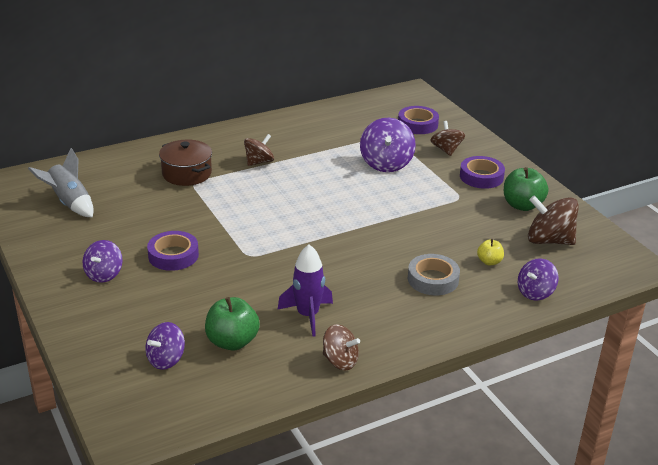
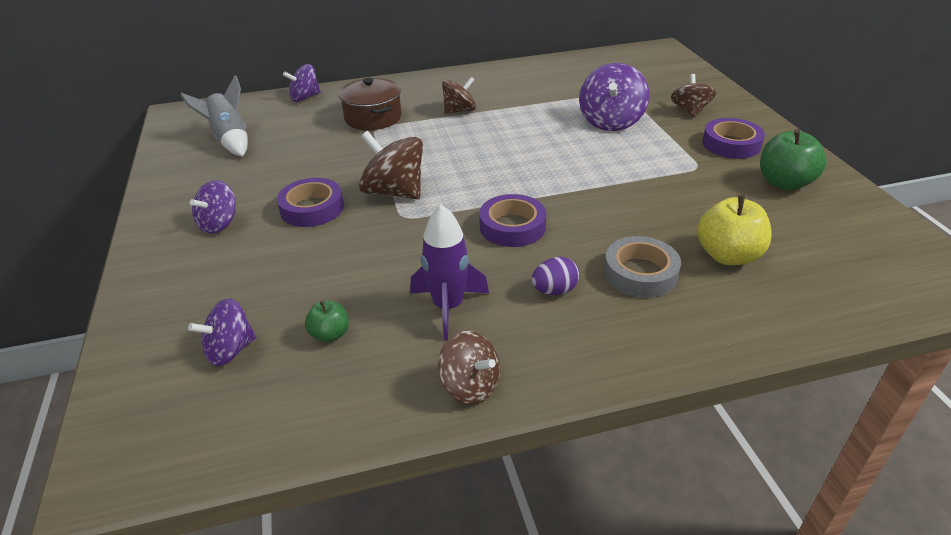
camera: 15 degrees right, 5 degrees up
(232, 342) = (330, 334): green apple -> green apple, size x0.55
(377, 297) = (554, 290): none -> purple egg
(417, 124) = (659, 82): purple tape -> purple tape (512, 227)
(489, 262) = (728, 255): yellow apple -> yellow apple, size x1.80
(535, 292) = (794, 309): purple spinning top -> purple spinning top (305, 97)
(549, 240) = (821, 233): brown spinning top -> brown spinning top (394, 192)

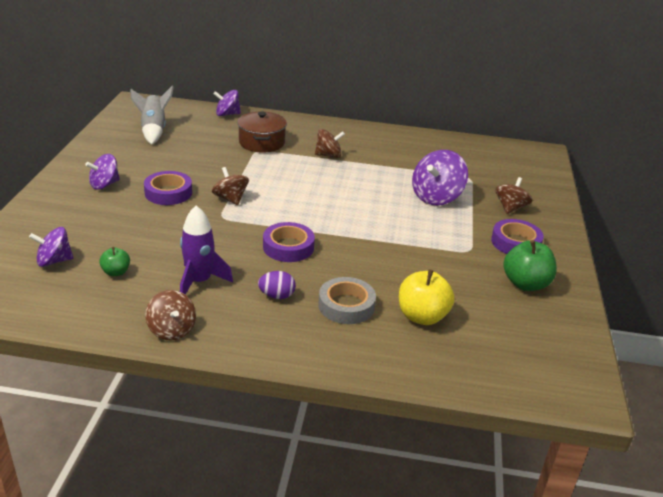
camera: 20 degrees right, 5 degrees down
(394, 192) = (230, 199): brown spinning top -> brown spinning top, size x0.65

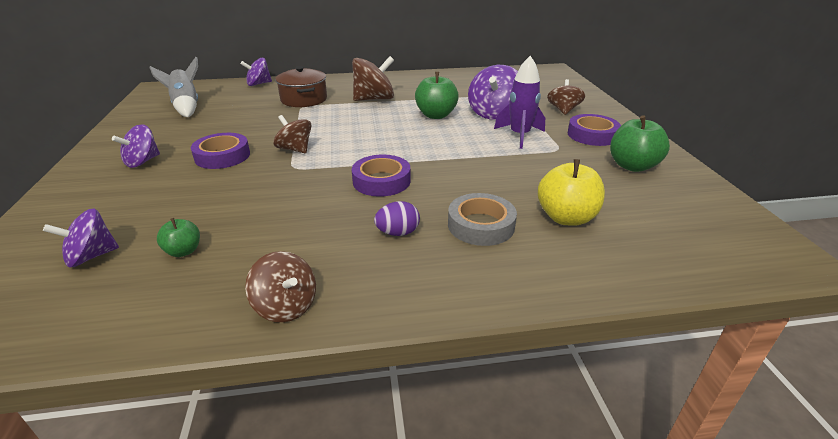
camera: 15 degrees left, 0 degrees up
(199, 281) = (297, 238): purple rocket -> purple rocket (519, 135)
(328, 155) = (374, 99): brown spinning top -> brown spinning top, size x1.55
(377, 187) = (436, 115): none -> green apple

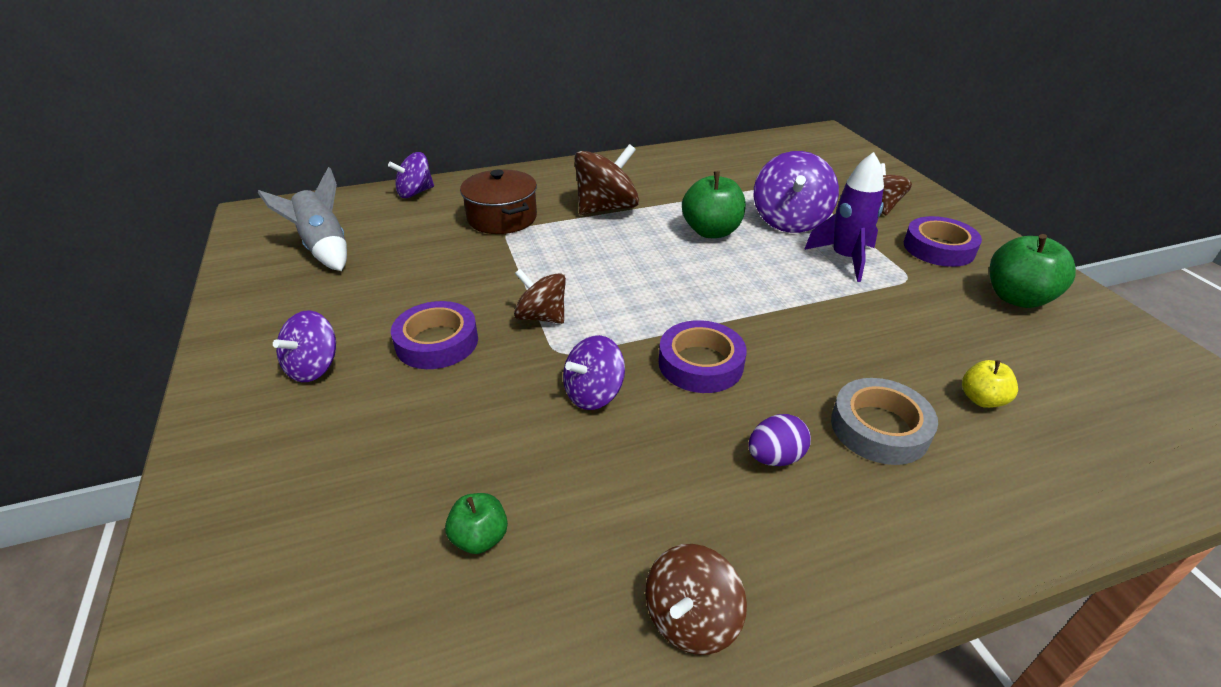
camera: 10 degrees left, 5 degrees up
(91, 256) = (337, 570): purple spinning top -> purple spinning top (593, 393)
(286, 306) = (691, 619): brown spinning top -> brown spinning top turned 90 degrees clockwise
(566, 217) = (982, 399): yellow apple -> yellow apple, size x0.55

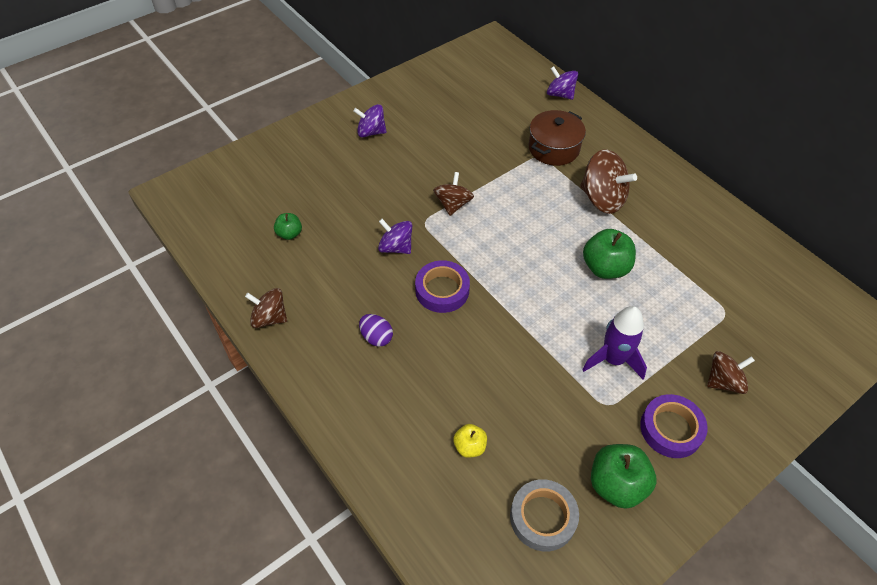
camera: 70 degrees right, 15 degrees up
(323, 248) = (472, 85): grey rocket -> none
(437, 342) = (410, 169): purple tape -> none
(789, 220) = (654, 316): purple spinning top -> none
(879, 428) = (419, 387): grey tape -> grey tape (543, 517)

